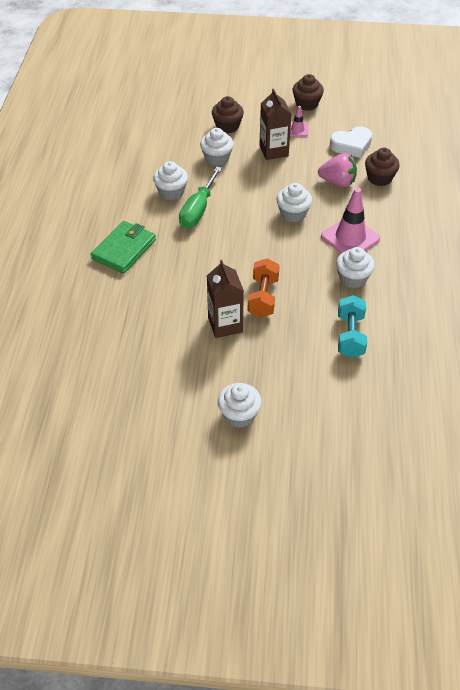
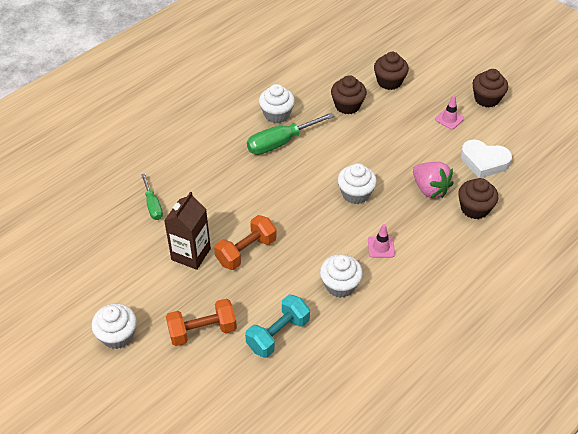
camera: 40 degrees right, 0 degrees up
(124, 249) = (187, 141): green wallet -> none
(153, 310) = (153, 205): none -> green screwdriver
(217, 158) = (347, 105): white cupcake -> brown cupcake
(273, 151) = (404, 126): brown carton -> none
(296, 369) = (202, 331): none -> orange dumbbell
(350, 238) = (381, 247): pink traffic cone -> pink traffic cone, size x0.51

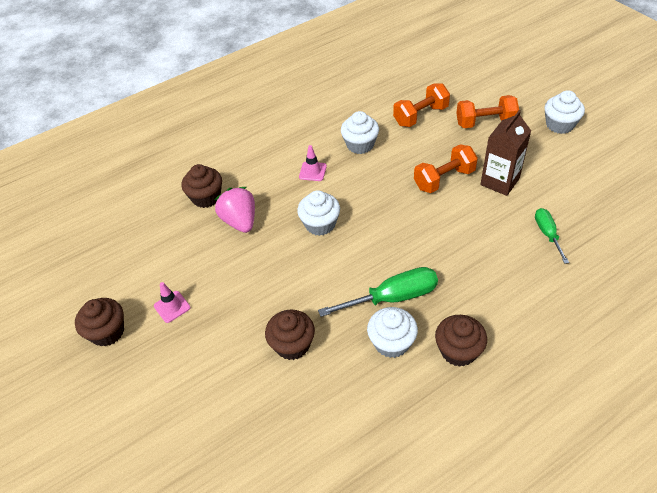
camera: 165 degrees left, 0 degrees up
(278, 334) = (420, 116): turquoise dumbbell -> orange dumbbell
(389, 81) = (219, 380): brown cupcake -> brown cupcake (458, 351)
(484, 162) = (166, 245): white heart -> none

